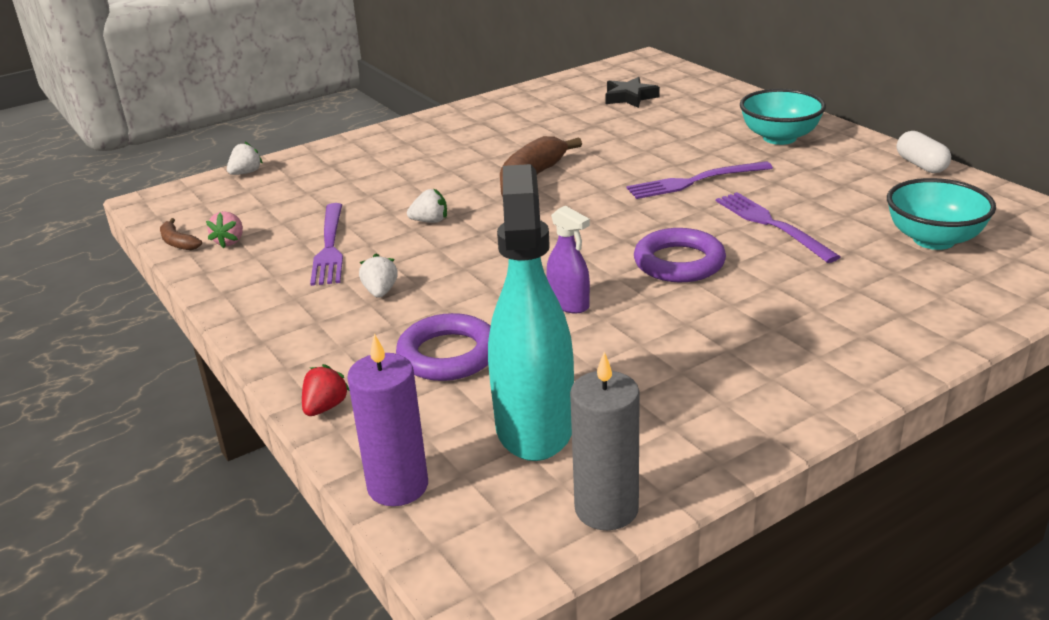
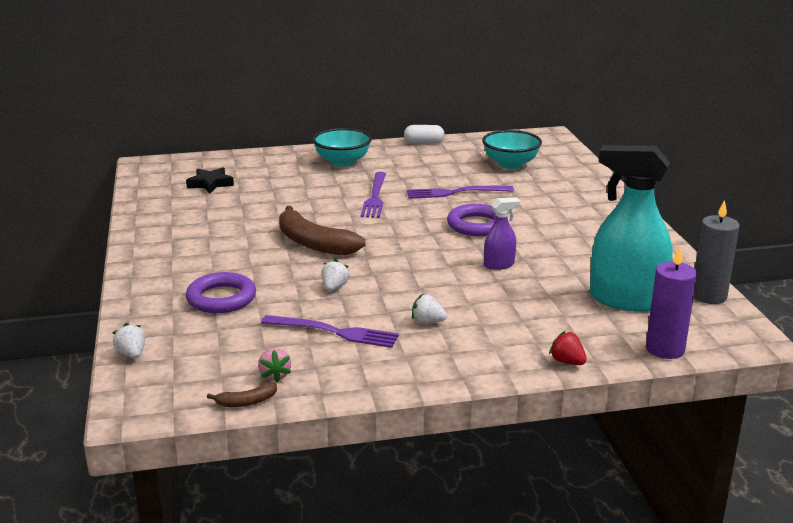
camera: 70 degrees left, 5 degrees down
(230, 241) = (274, 375): pink strawberry -> pink strawberry turned 45 degrees clockwise
(448, 355) = (531, 311): purple ring -> purple ring (221, 298)

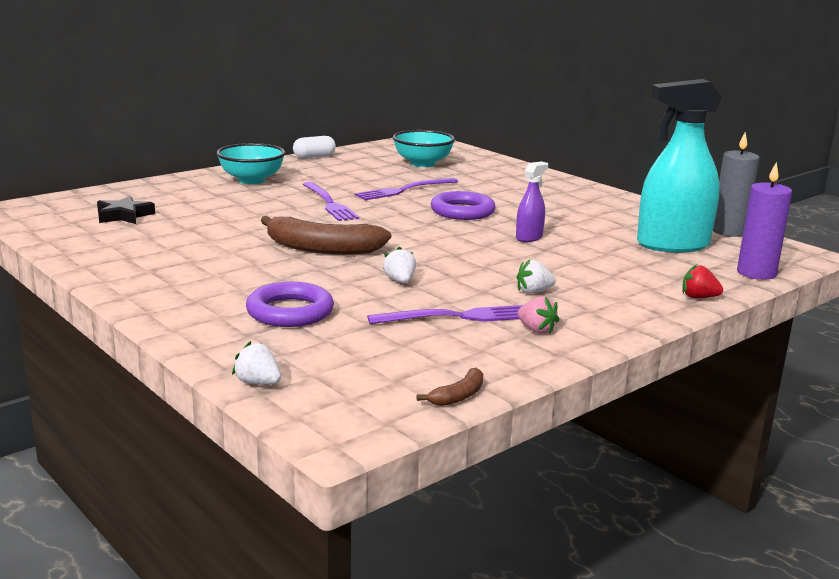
camera: 30 degrees left, 5 degrees down
(274, 375) = (452, 366): pink strawberry -> pink strawberry (536, 330)

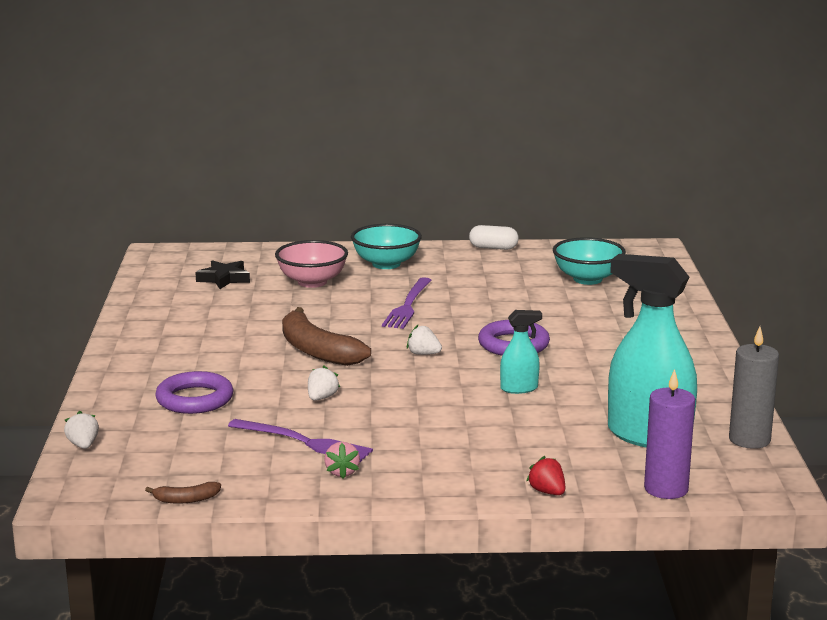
camera: 40 degrees right, 0 degrees up
(213, 203) = (312, 282): none -> pink bowl
(404, 190) = (505, 307): purple fork -> none
(529, 237) = (519, 388): purple spray bottle -> turquoise spray bottle
(533, 291) = (410, 440): white strawberry -> white strawberry (423, 354)

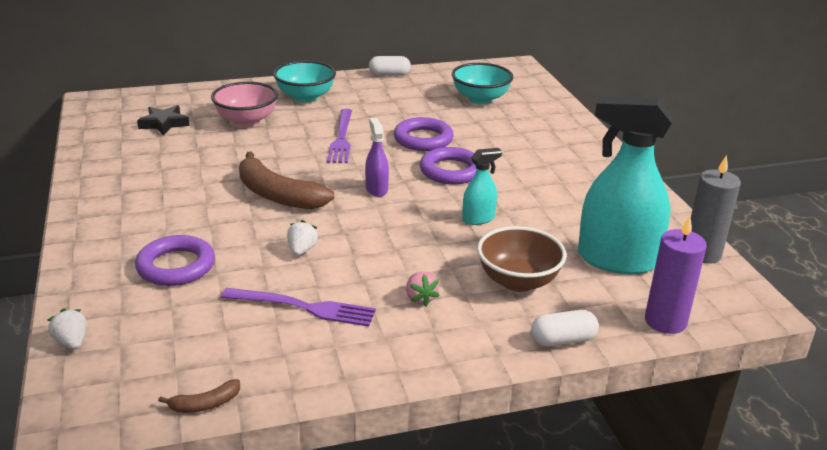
camera: 15 degrees left, 10 degrees up
(342, 472) = (356, 342): pink strawberry -> pink strawberry (420, 298)
(423, 354) = (376, 189): white strawberry -> purple spray bottle
(498, 313) = (423, 139): none -> purple ring
(530, 443) = (518, 281): none -> brown bowl
(547, 492) = (562, 340): red strawberry -> white capsule

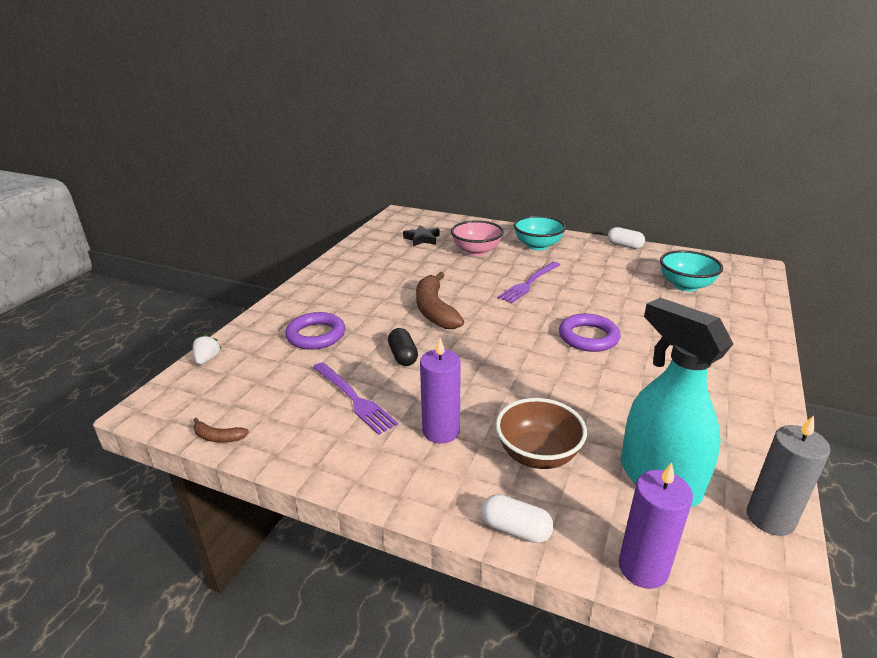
camera: 40 degrees right, 0 degrees up
(302, 250) = (403, 356): white strawberry -> black capsule
(376, 189) = (510, 330): purple spray bottle -> none
(420, 298) = (441, 431): pink strawberry -> purple candle
(423, 139) = (594, 304): purple ring -> none
(478, 219) = (566, 385): turquoise spray bottle -> none

